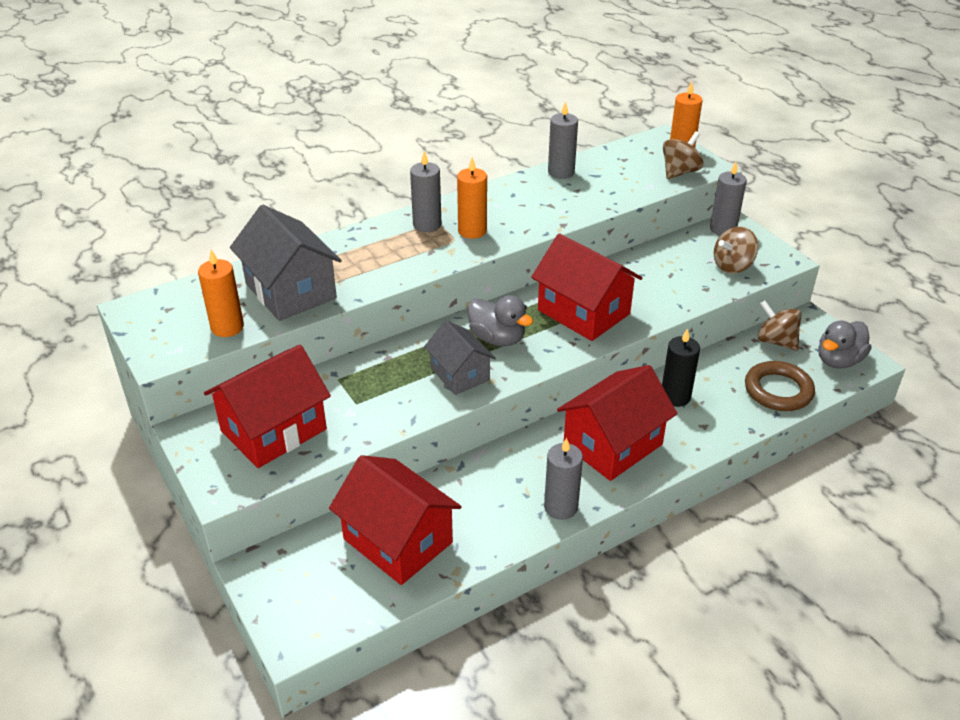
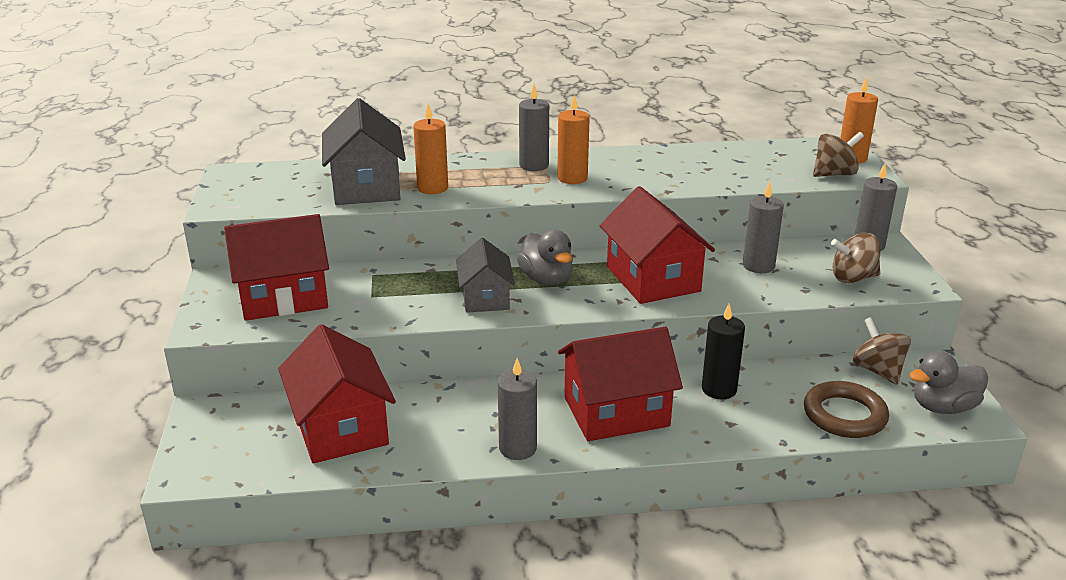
camera: 25 degrees right, 10 degrees down
(227, 327) = (289, 200): orange candle -> orange candle (432, 188)
(561, 172) = (704, 152): grey candle -> grey candle (758, 266)

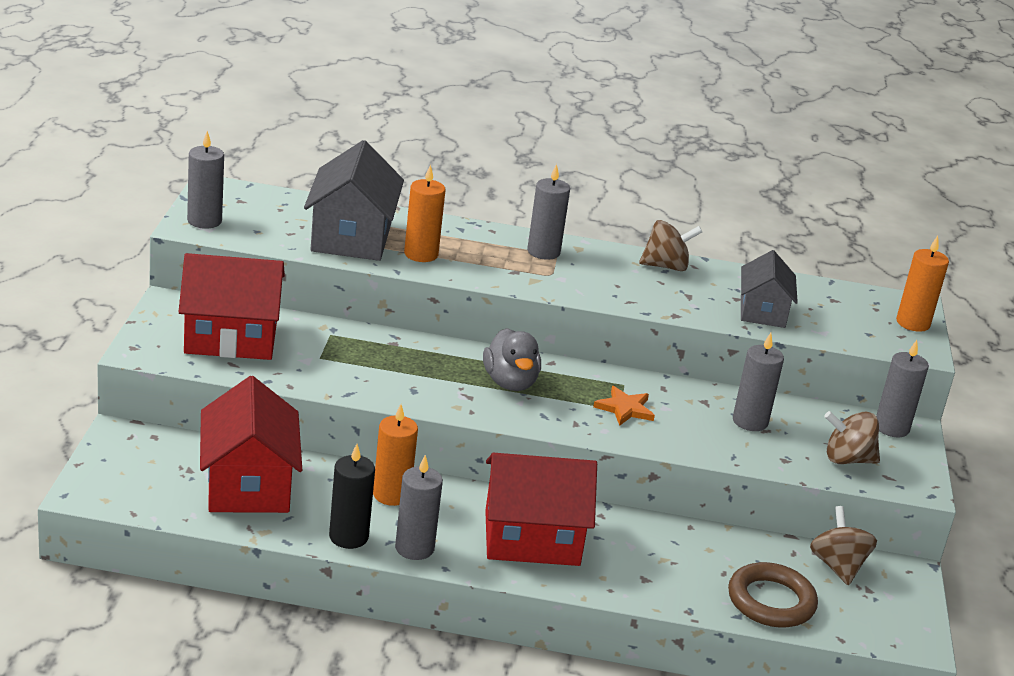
camera: 10 degrees right, 0 degrees up
(229, 200) = (204, 221): none -> grey candle
(485, 298) = (436, 387): grey house -> grey house (762, 311)
(572, 178) = (578, 276): orange candle -> orange candle (391, 495)
(652, 279) = (624, 409): red house -> orange star
(719, 389) = (652, 543): black candle -> black candle (348, 537)
(834, 174) = (877, 338): brown spinning top -> brown spinning top (666, 266)
(943, 407) = (884, 620): grey duck -> none

